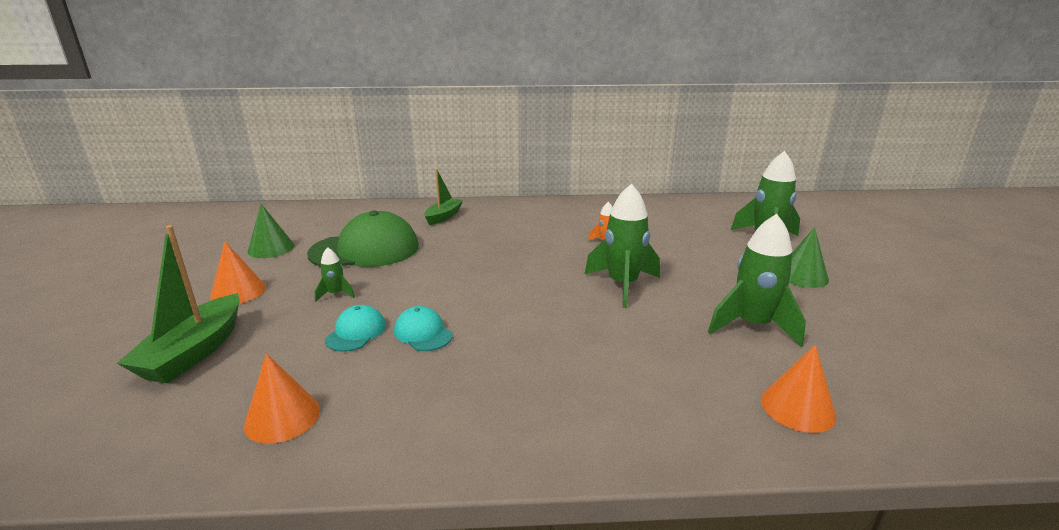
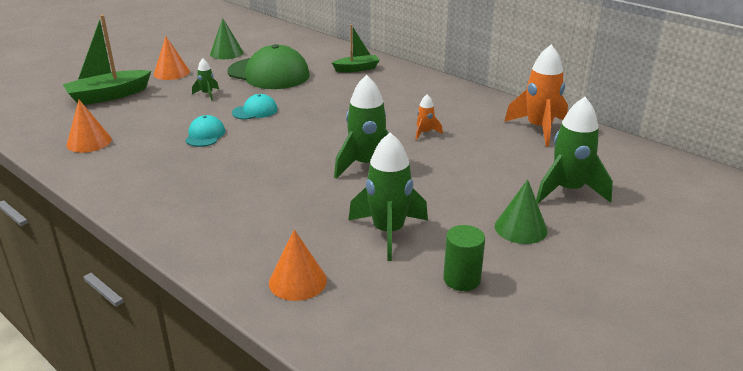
camera: 45 degrees right, 5 degrees up
(356, 332) = (179, 119): turquoise cap -> turquoise cap (255, 111)
(663, 209) = (539, 129): none -> orange rocket
(860, 329) = (461, 279): none -> green cylinder

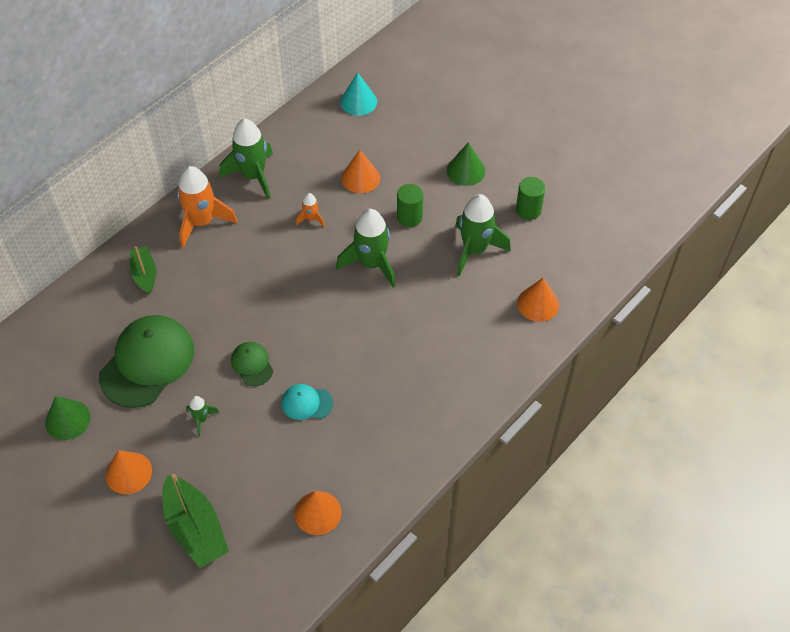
camera: 90 degrees left, 25 degrees up
(255, 111) = (252, 364): turquoise cap -> green cap
(435, 187) = (409, 217): none -> green cylinder
(488, 158) = (360, 178): none -> orange cone
(539, 129) = (307, 136): orange rocket -> orange rocket (202, 222)
(568, 190) = (413, 135): green rocket -> green rocket (253, 176)
(605, 156) = (358, 101): none -> turquoise cone

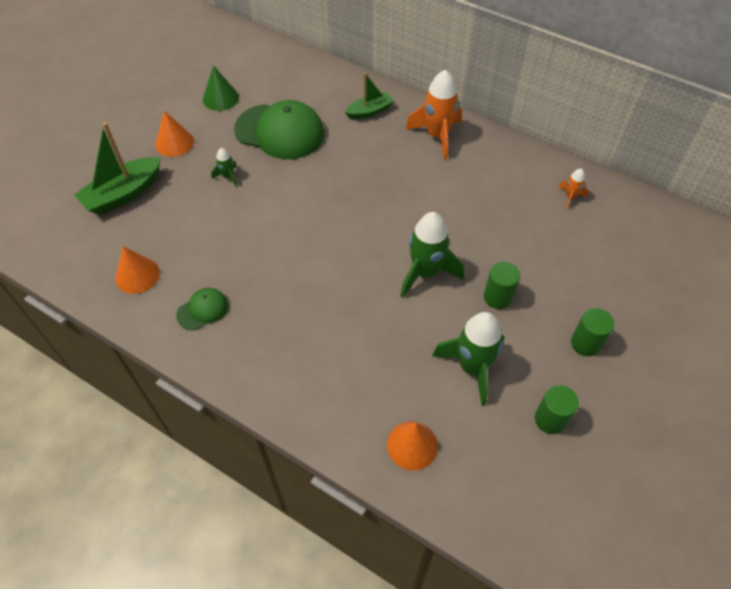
camera: 80 degrees right, 0 degrees up
(252, 364) = (288, 200): green cap -> green cap (202, 310)
(253, 176) = (504, 161): green rocket -> none
(306, 403) = (252, 247): turquoise cap -> none
(311, 219) = (467, 213): orange rocket -> orange rocket (570, 197)
(358, 101) = (641, 226): turquoise cone -> none
(360, 178) = (535, 245): orange cone -> none
(466, 170) = (585, 343): green cone -> green cylinder

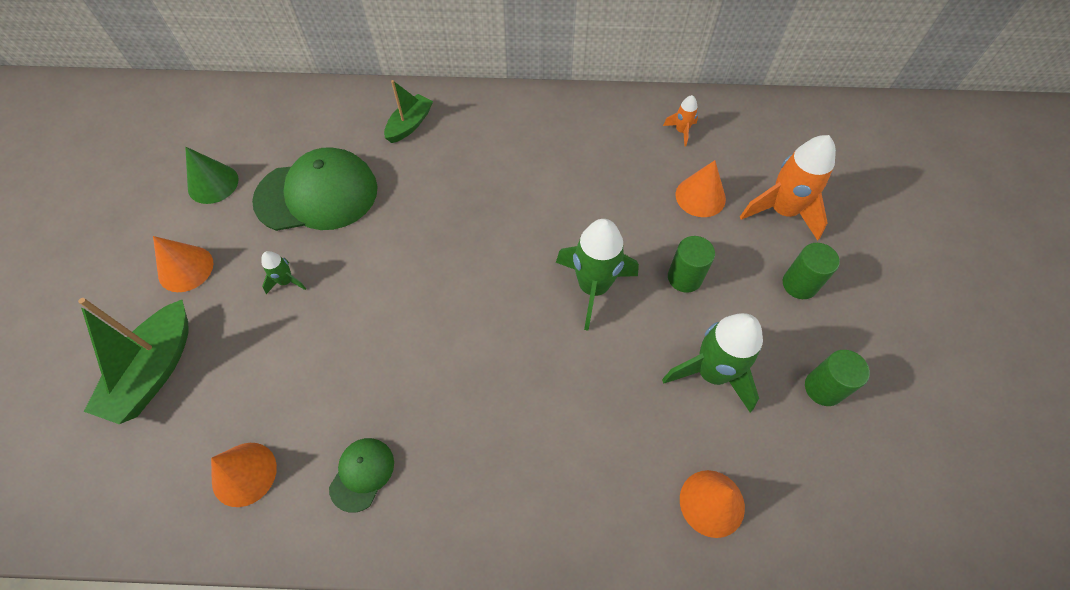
camera: 30 degrees left, 5 degrees up
(437, 136) = (503, 122): orange rocket -> orange rocket (782, 211)
(551, 249) = (700, 196): none -> orange cone

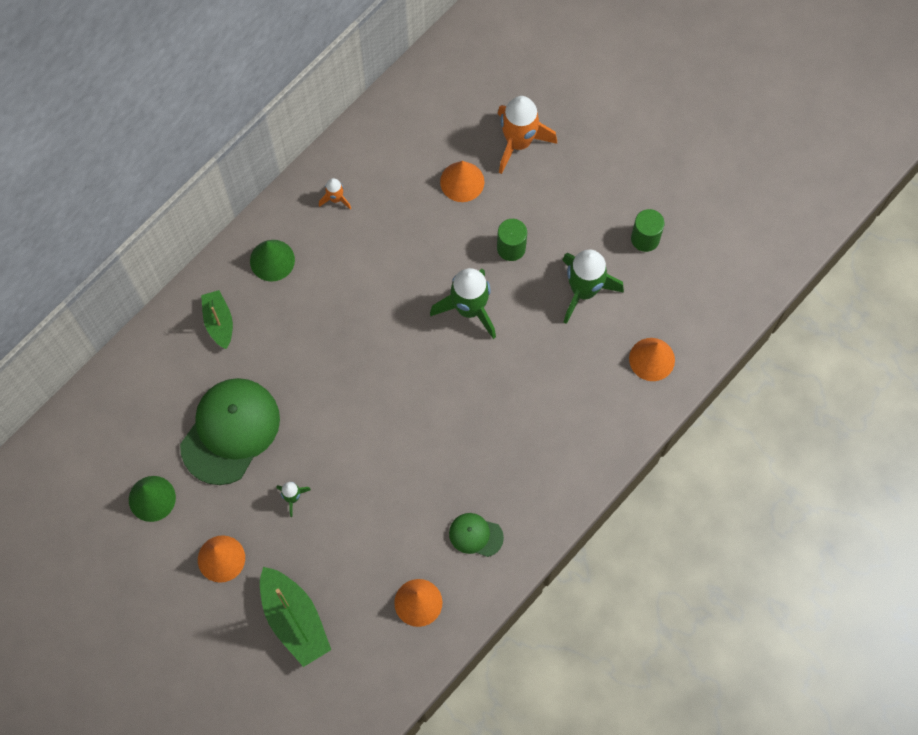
camera: 50 degrees left, 10 degrees up
(362, 474) = (475, 535): green cap -> green cap turned 45 degrees counterclockwise
(495, 122) = (272, 260): none -> green cone
(681, 131) = (398, 142): orange rocket -> orange rocket (335, 199)
(799, 284) = (575, 185): green cylinder -> none

